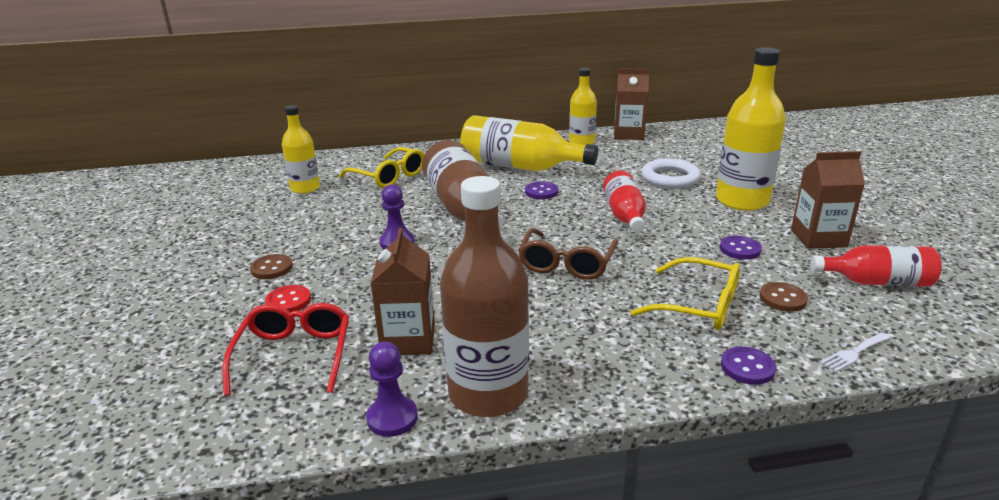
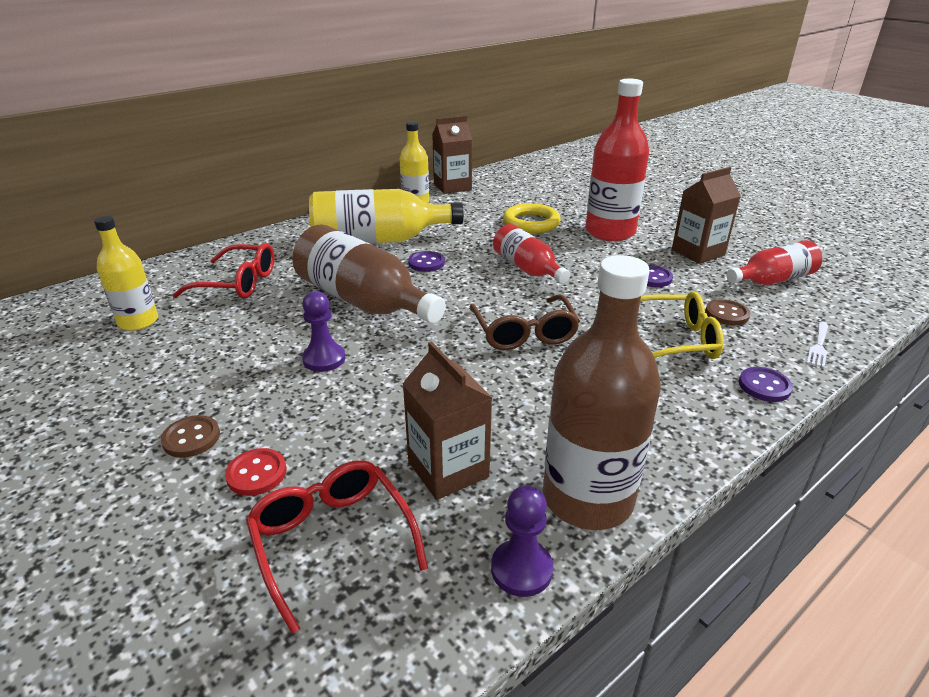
camera: 30 degrees left, 5 degrees up
(389, 177) = (238, 283): yellow glasses -> red glasses
(670, 178) = (531, 223): white ring -> yellow ring
(742, 201) = (610, 232): yellow bottle -> red bottle

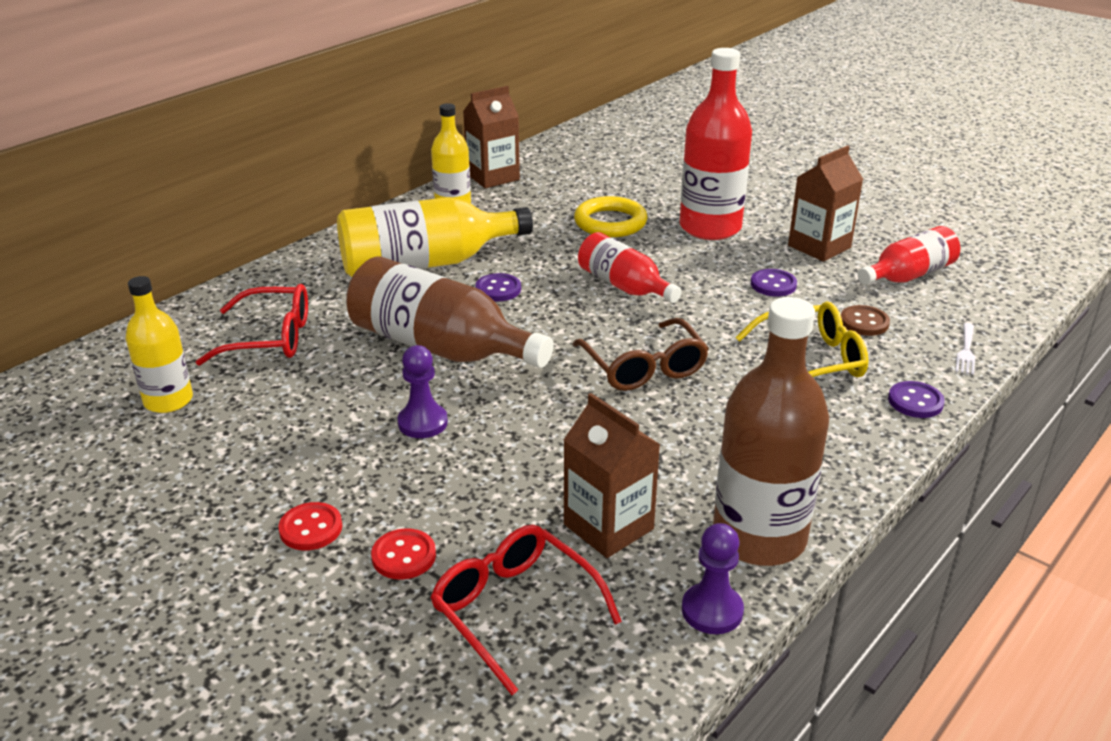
camera: 10 degrees left, 0 degrees up
(191, 438) = (311, 528): brown button -> red button

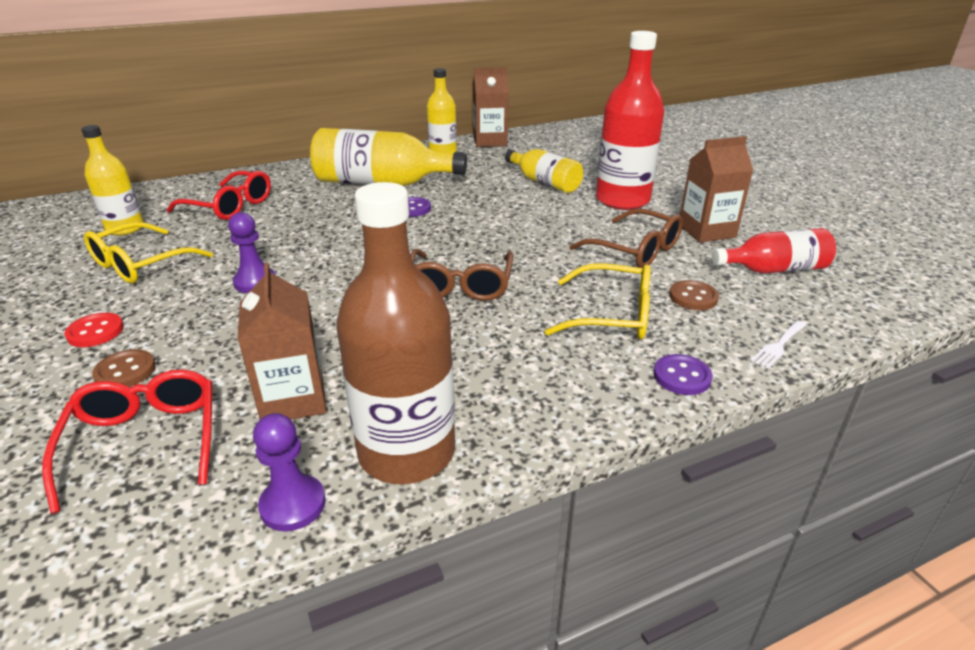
camera: 25 degrees right, 0 degrees up
(255, 439) = (140, 264): none -> yellow glasses
(404, 556) = (125, 371): red button -> brown button
(440, 347) = (328, 236): brown bottle -> none
(610, 222) = (544, 183): yellow ring -> yellow bottle
(624, 286) = (508, 225): red bottle -> none
(773, 285) = (635, 250): purple button -> brown glasses

